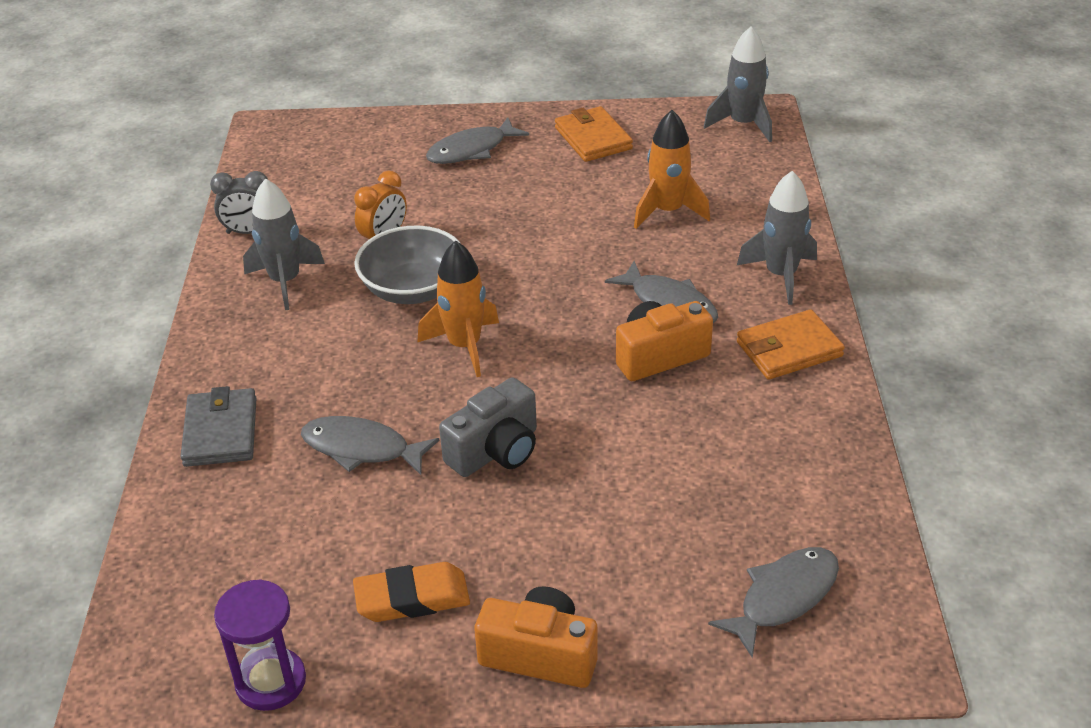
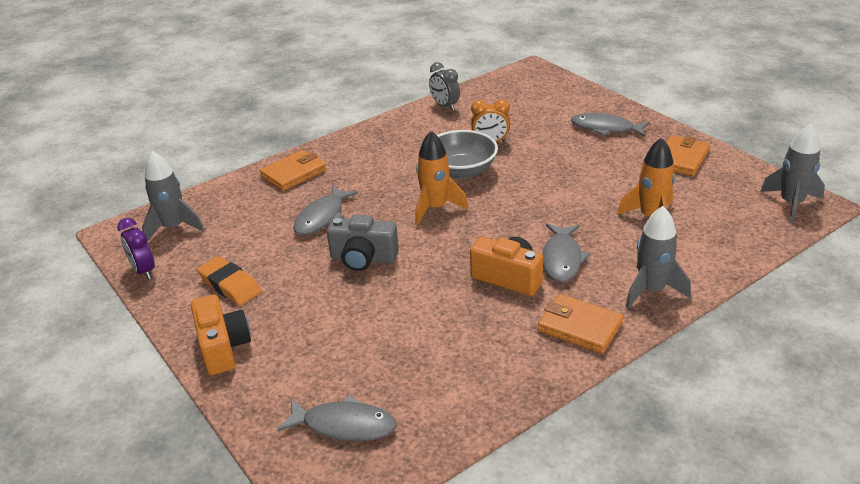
camera: 55 degrees right, 5 degrees down
(221, 432) = (293, 173): grey wallet -> orange wallet
(271, 681) = (144, 271): purple hourglass -> purple clock
(285, 281) = (420, 134): grey rocket -> grey rocket (174, 227)
(362, 448) = (322, 217): grey fish -> grey fish turned 135 degrees counterclockwise

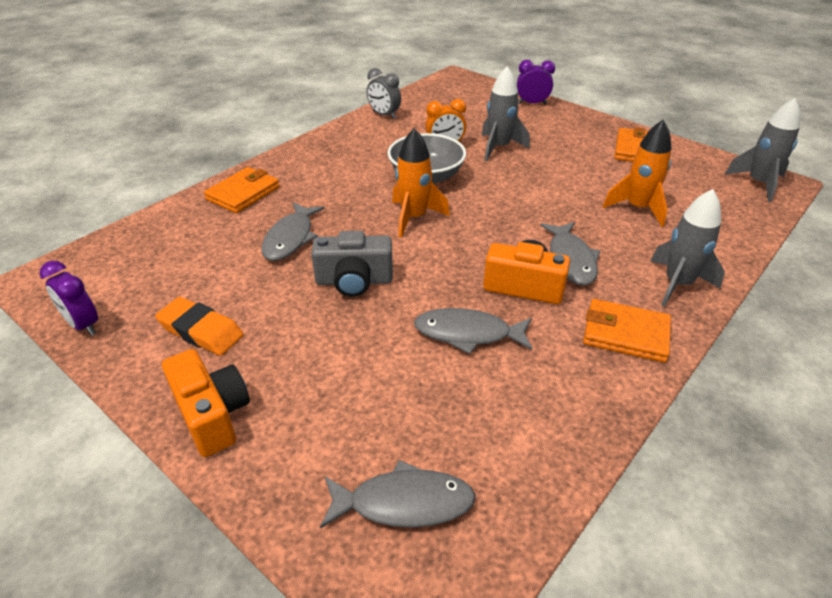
camera: 15 degrees left, 5 degrees up
(174, 227) = (112, 267): grey rocket -> grey rocket (499, 148)
(597, 102) = (532, 103): none -> purple clock
(605, 128) = (551, 126): grey fish -> grey fish (468, 333)

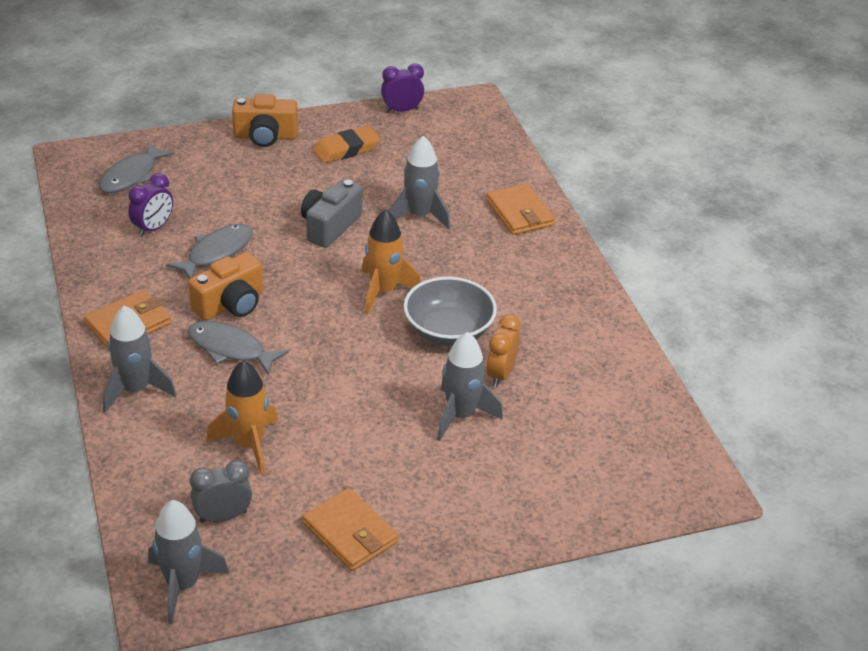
camera: 120 degrees right, 0 degrees up
(290, 238) = (419, 216): grey fish -> grey rocket
(384, 115) = (623, 364): grey clock -> grey clock (223, 516)
(532, 103) = (555, 518): purple clock -> purple clock (153, 228)

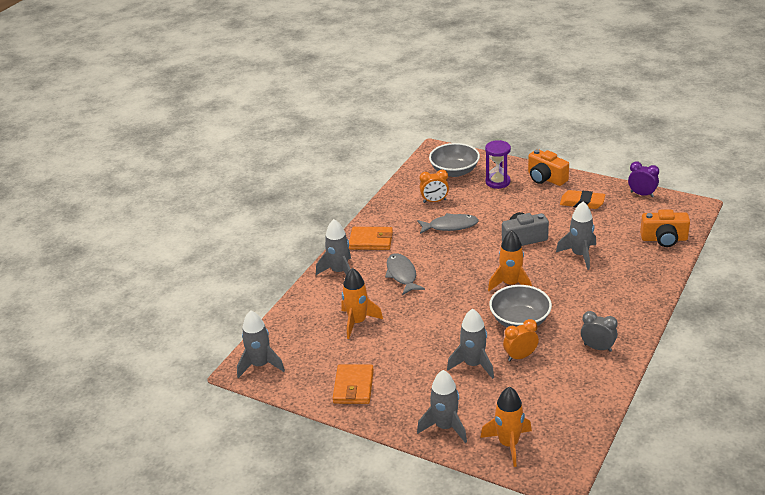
camera: 50 degrees right, 5 degrees down
(132, 176) = (454, 171): grey fish -> grey bowl
(153, 228) = (434, 201): purple clock -> orange clock
(208, 166) = (497, 182): none -> purple hourglass
(223, 516) = (309, 347): grey clock -> grey clock (597, 348)
(231, 304) = (427, 254): orange camera -> orange camera (664, 239)
(519, 213) = (642, 279): orange wallet -> none
(522, 512) = (445, 427): none -> grey rocket
(612, 486) = (508, 444): none -> orange rocket

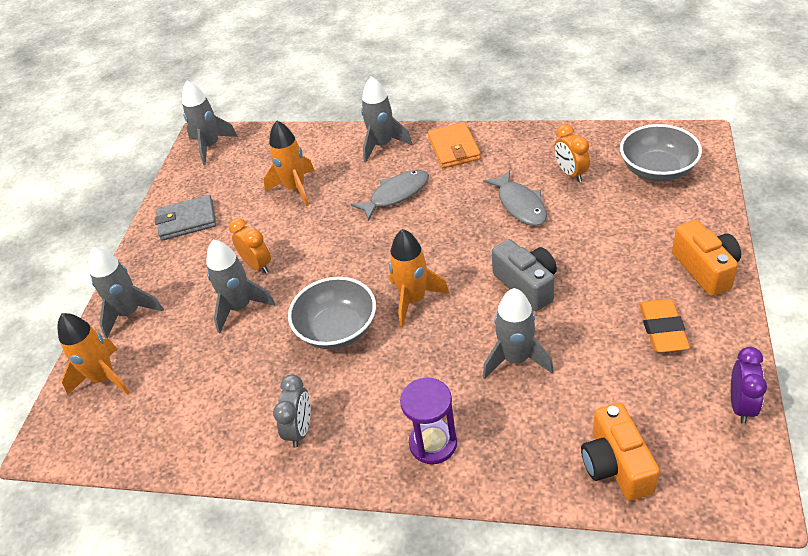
camera: 75 degrees right, 10 degrees up
(353, 387) = (187, 220): orange wallet -> grey wallet
(497, 182) = (659, 219): purple hourglass -> purple hourglass (433, 443)
(520, 356) = (264, 348): orange clock -> orange clock (257, 265)
(546, 178) = (705, 269): orange camera -> orange camera turned 135 degrees clockwise

